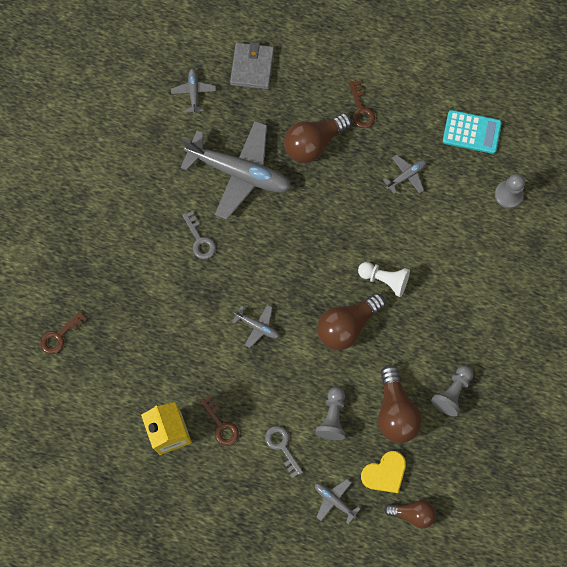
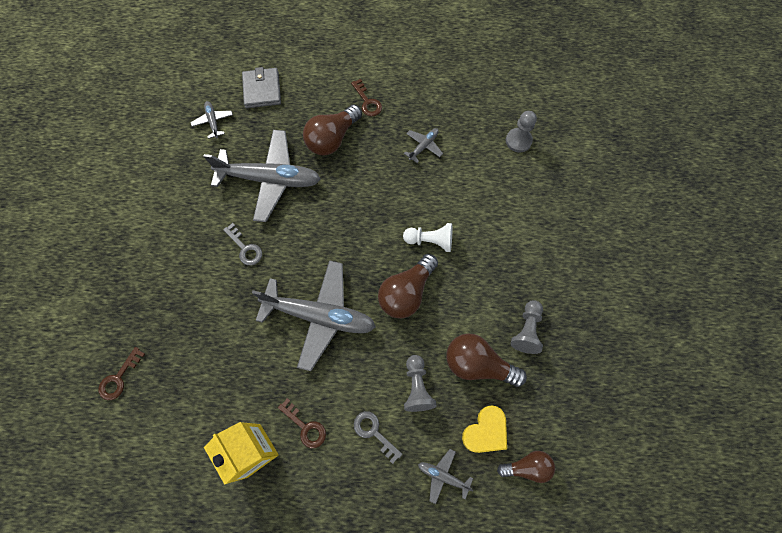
camera: 15 degrees left, 5 degrees down
(257, 326) = (320, 316): grey plane -> grey plane, size x2.31
(395, 411) = (477, 364): brown light bulb -> brown light bulb turned 135 degrees clockwise
(471, 132) = (469, 98): turquoise calculator -> none

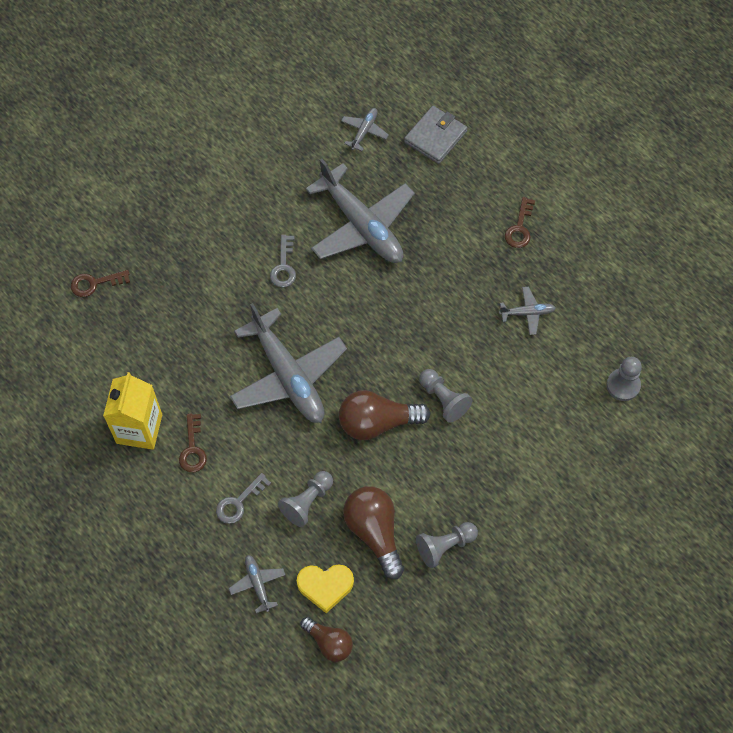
camera: 45 degrees right, 5 degrees down
(332, 139) = (452, 235): brown light bulb -> none
(374, 432) = (239, 502): grey key -> grey key turned 135 degrees counterclockwise
(430, 241) = (443, 399): white pawn -> grey pawn

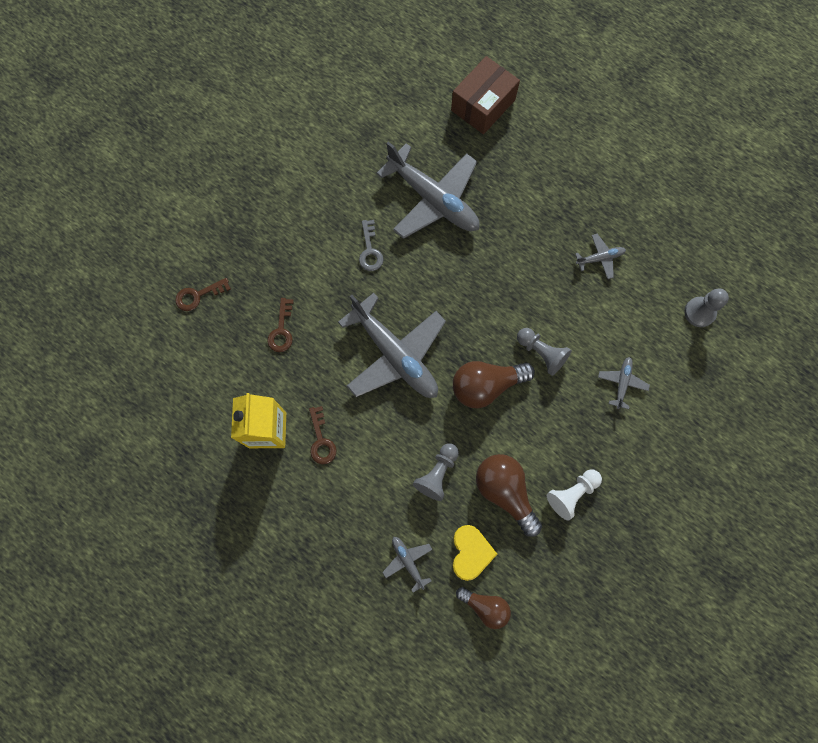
camera: 10 degrees left, 10 degrees up
(239, 502) = (374, 485): grey key -> none
(325, 586) = (470, 552): yellow heart -> yellow heart turned 75 degrees counterclockwise
(364, 131) = (417, 110): grey plane -> grey plane (622, 383)
(435, 137) = (483, 105): grey wallet -> brown box
(445, 546) = (572, 493): grey pawn -> white pawn
(520, 228) = (576, 179): brown key -> brown key (281, 330)

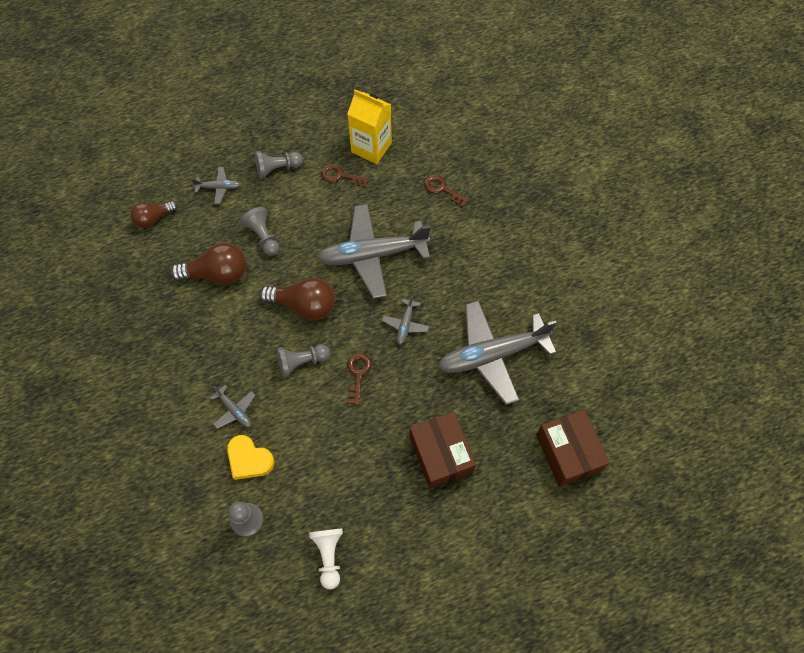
camera: 120 degrees right, 10 degrees down
(198, 296) = (505, 149): brown key -> brown key (358, 374)
(349, 513) = (277, 169): none -> grey pawn
(370, 250) = (473, 281): grey key -> none
(470, 552) = (194, 228): yellow heart -> yellow heart (249, 459)
(486, 386) = (304, 305): brown light bulb -> brown light bulb turned 90 degrees clockwise
(547, 195) = (441, 454): none -> brown box
(572, 493) = (181, 319): white pawn -> white pawn (329, 555)
(600, 258) = (352, 463): grey plane -> grey plane (405, 324)

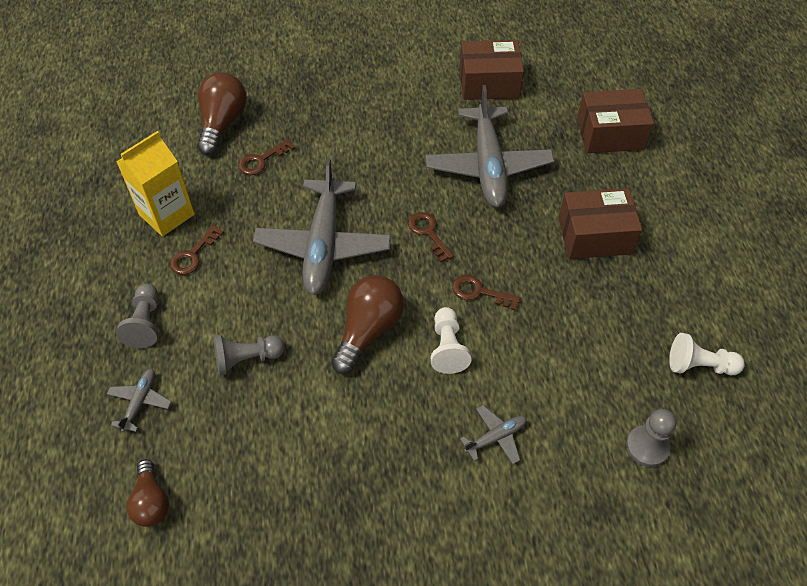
camera: 75 degrees left, 10 degrees down
(217, 274) = (283, 426): brown light bulb -> brown light bulb (222, 123)
(249, 459) = (567, 431): yellow heart -> none
(302, 362) = (447, 347): grey pawn -> white pawn
(405, 324) = (428, 233): grey plane -> brown key
(595, 335) = (489, 83): none -> brown box

